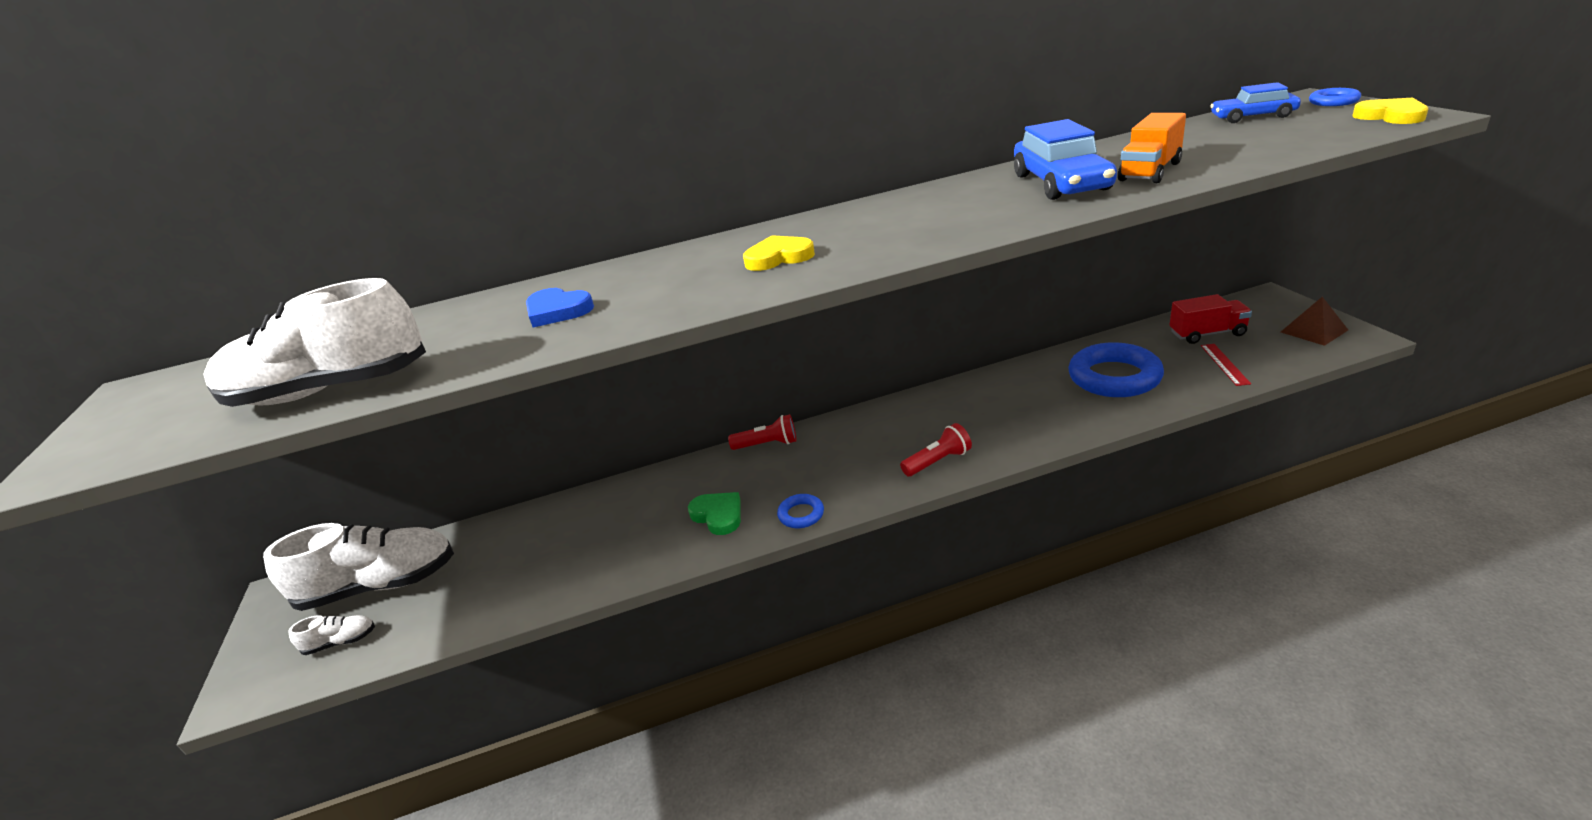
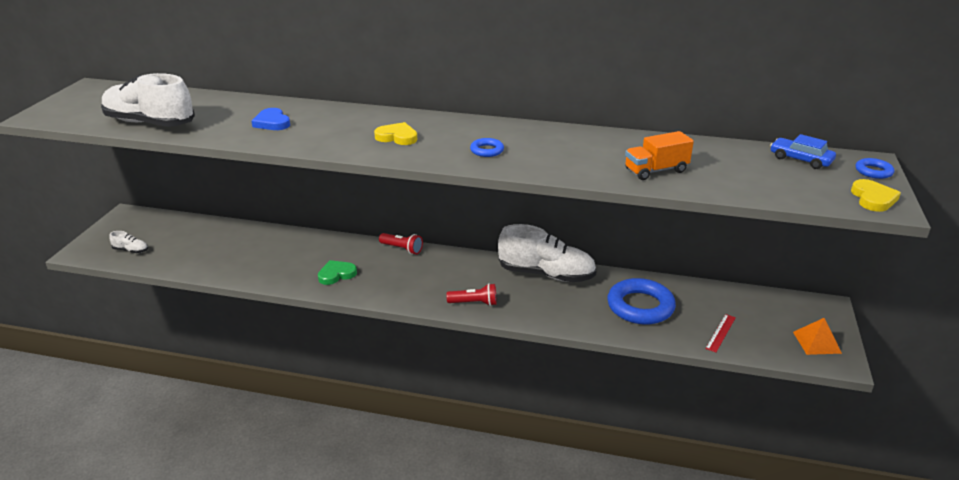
camera: 25 degrees right, 0 degrees up
(380, 585) = (166, 232): white shoe -> white shoe (546, 274)
(718, 515) = (336, 274): green heart -> green heart turned 105 degrees counterclockwise
(801, 514) = (374, 294): blue ring -> blue ring (487, 150)
(1060, 183) = (600, 155): blue car -> none
(1207, 334) = (742, 309): red truck -> none
(1313, 331) = (816, 342): brown pyramid -> orange pyramid

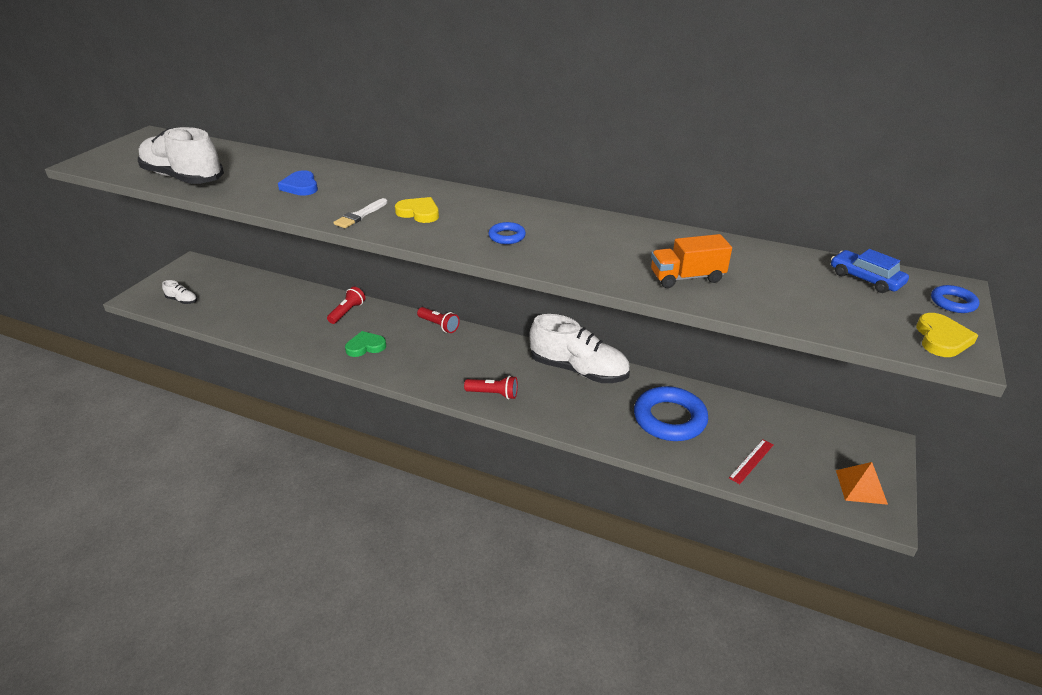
camera: 10 degrees right, 5 degrees up
(307, 245) = (347, 312): none -> red flashlight
(342, 143) = (360, 215): none -> white brush

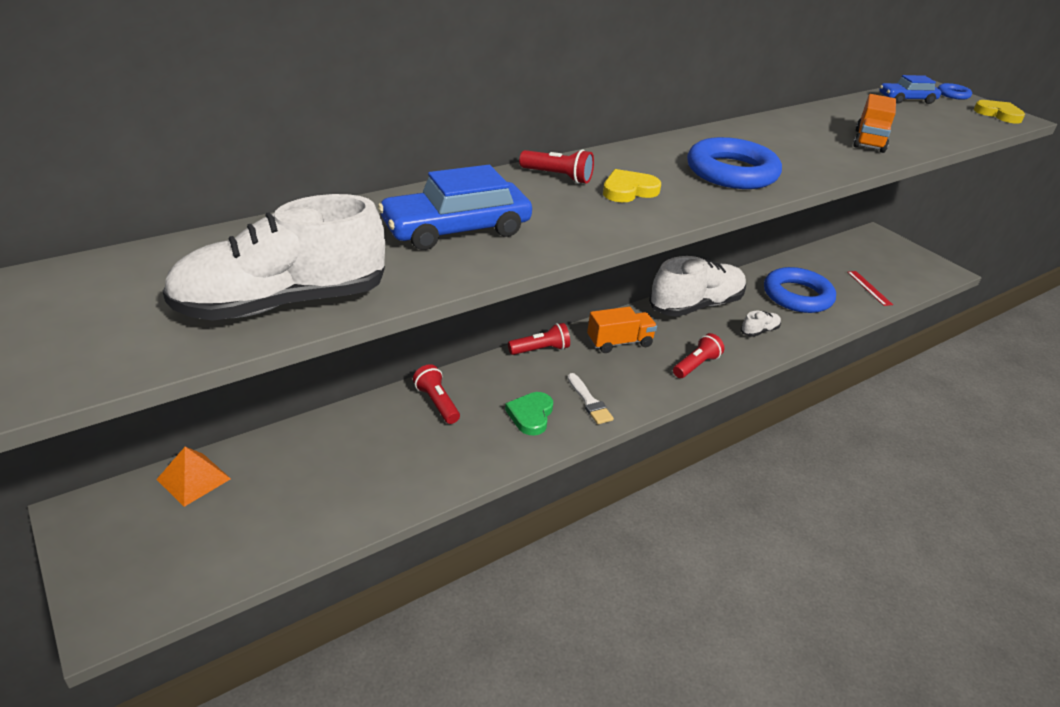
camera: 60 degrees left, 0 degrees up
(182, 300) = (200, 557): white shoe -> white shoe (759, 331)
(301, 186) = (456, 229): blue heart -> blue car
(360, 215) = (598, 220): white brush -> white brush (589, 402)
(410, 190) = (558, 176): none -> red flashlight
(484, 352) = (619, 342): none -> orange truck
(507, 236) = (731, 172): blue ring -> blue ring, size x2.16
(861, 486) = (916, 264): orange pyramid -> orange pyramid (193, 479)

